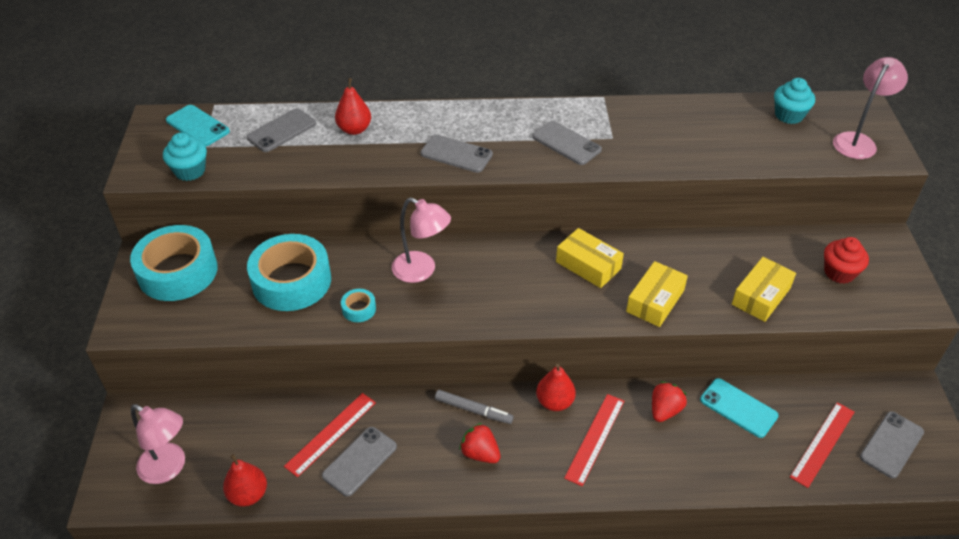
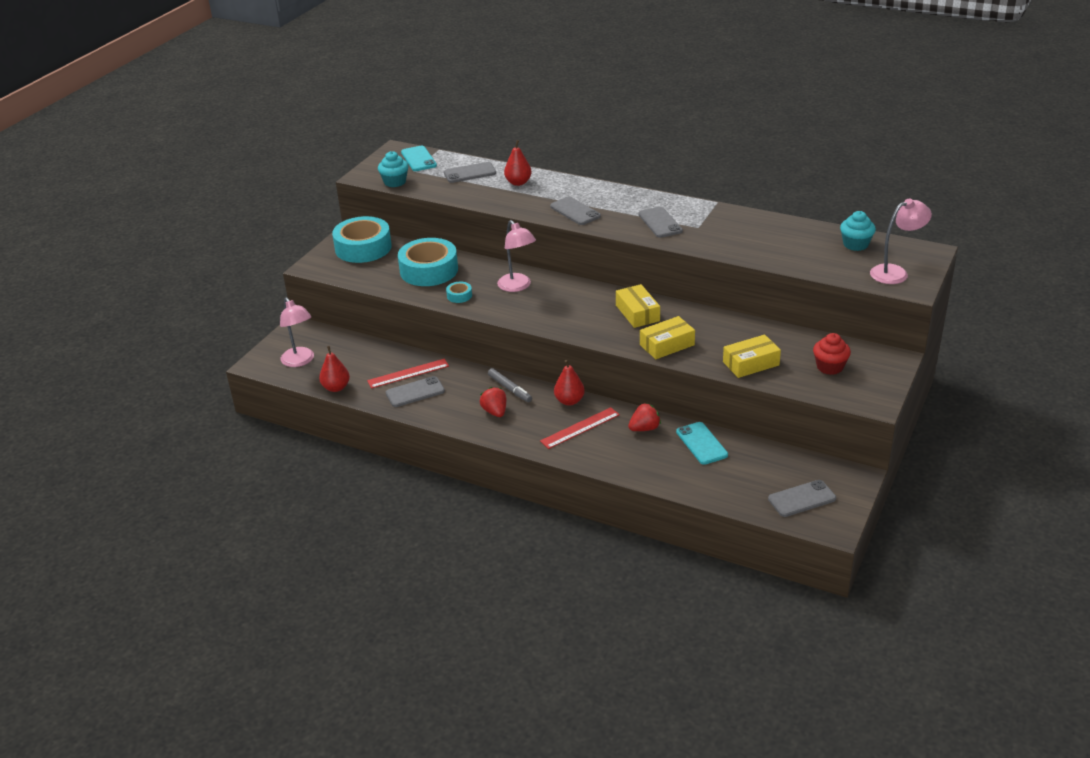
camera: 30 degrees right, 10 degrees down
(823, 444) = (747, 482): red ruler -> none

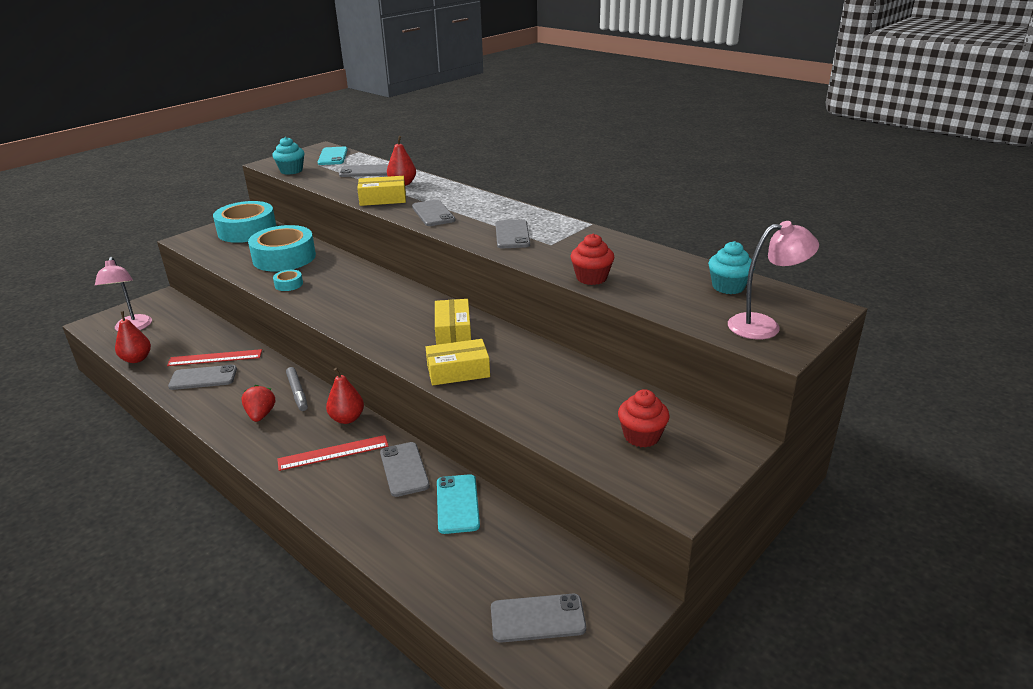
camera: 15 degrees right, 5 degrees down
(517, 286) = (353, 285): pink lamp -> none
(644, 428) = (404, 469): red strawberry -> grey phone
(751, 253) = (591, 278): none -> red cupcake
(751, 363) = (542, 412): yellow box -> yellow box (383, 199)

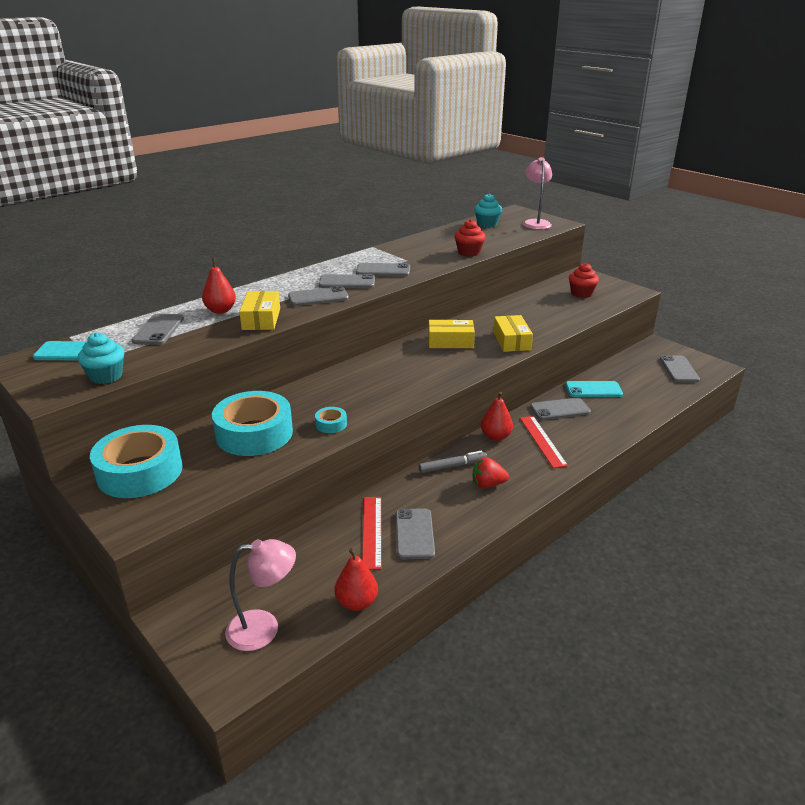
camera: 85 degrees left, 0 degrees up
(474, 221) = (347, 282): none -> grey phone

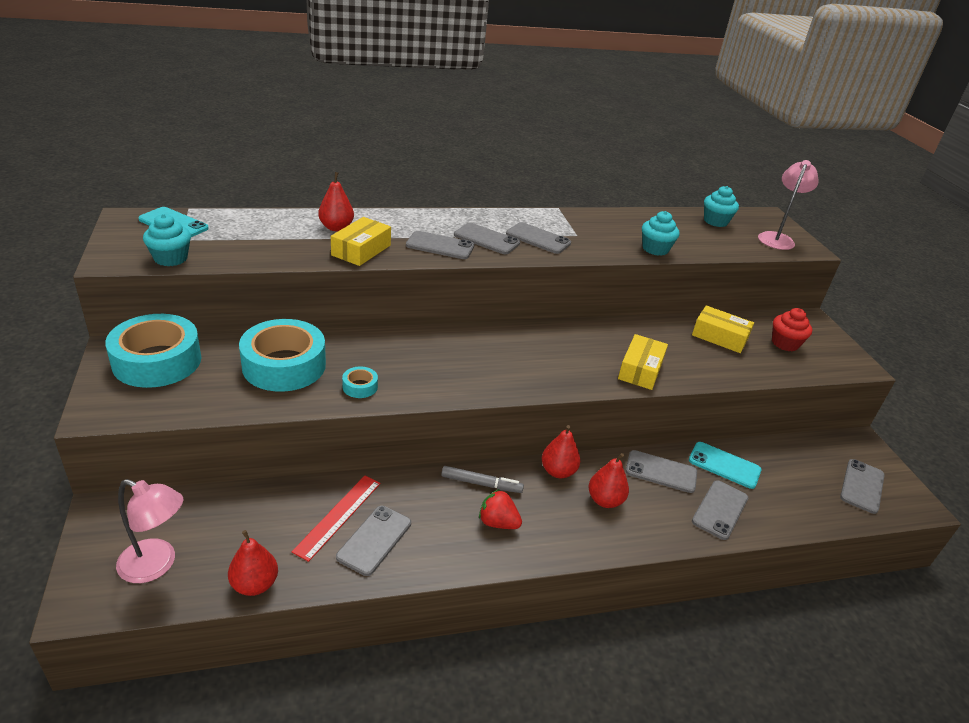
camera: 25 degrees right, 5 degrees up
(158, 330) = (263, 228): grey phone -> grey phone (720, 510)
(450, 342) = (571, 344): yellow box -> yellow box (719, 337)
(469, 252) = (655, 249): red cupcake -> turquoise cupcake
(542, 441) = (605, 500): red ruler -> red pear

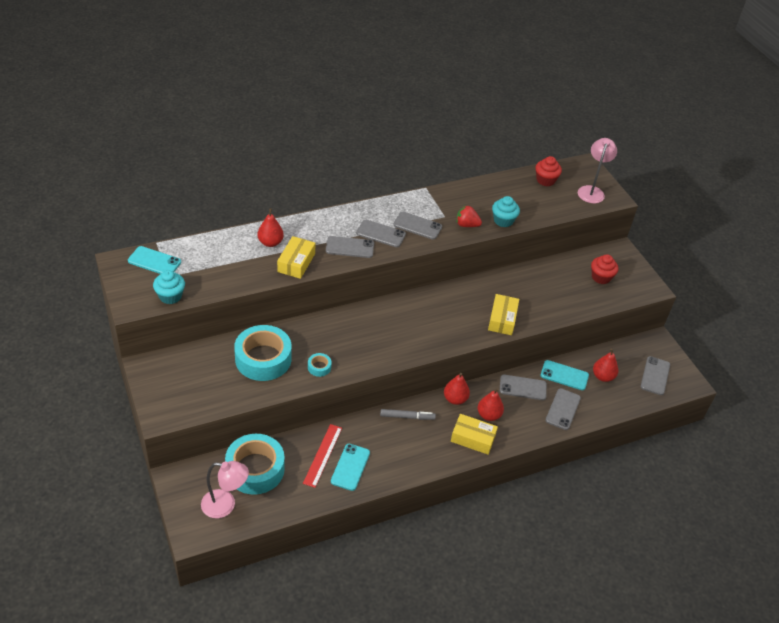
camera: 10 degrees left, 10 degrees up
(157, 361) = (178, 370): turquoise tape -> turquoise tape (255, 469)
(255, 584) = (288, 507): red pear -> red pear (603, 376)
(374, 540) = (350, 467): grey phone -> turquoise phone
(498, 522) = (423, 442): red strawberry -> red strawberry (466, 225)
(715, 221) = (545, 180): turquoise cupcake -> red cupcake
(719, 337) = (555, 279): yellow box -> yellow box (473, 438)

